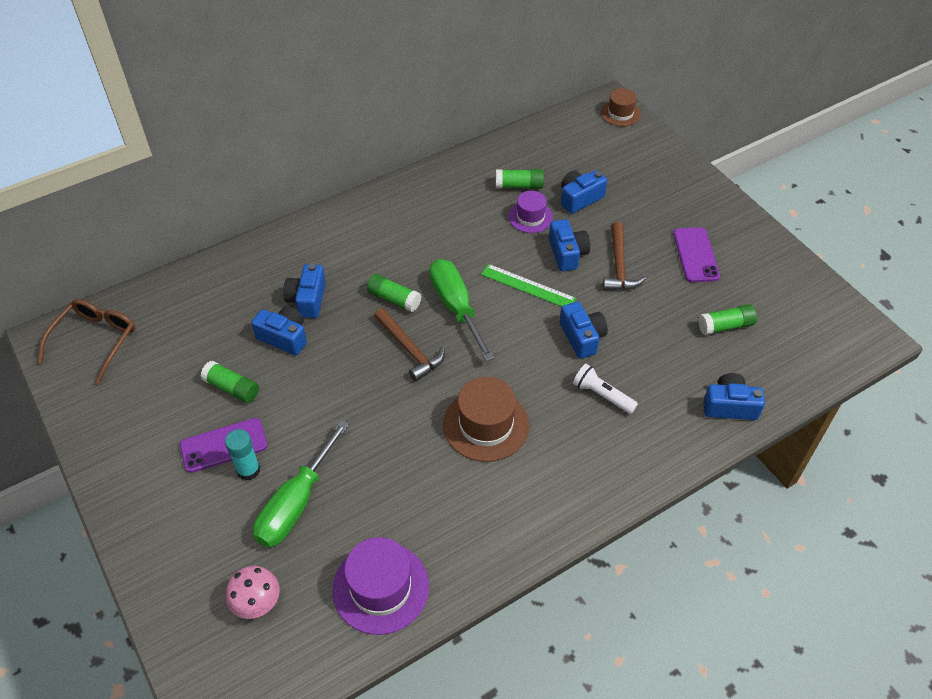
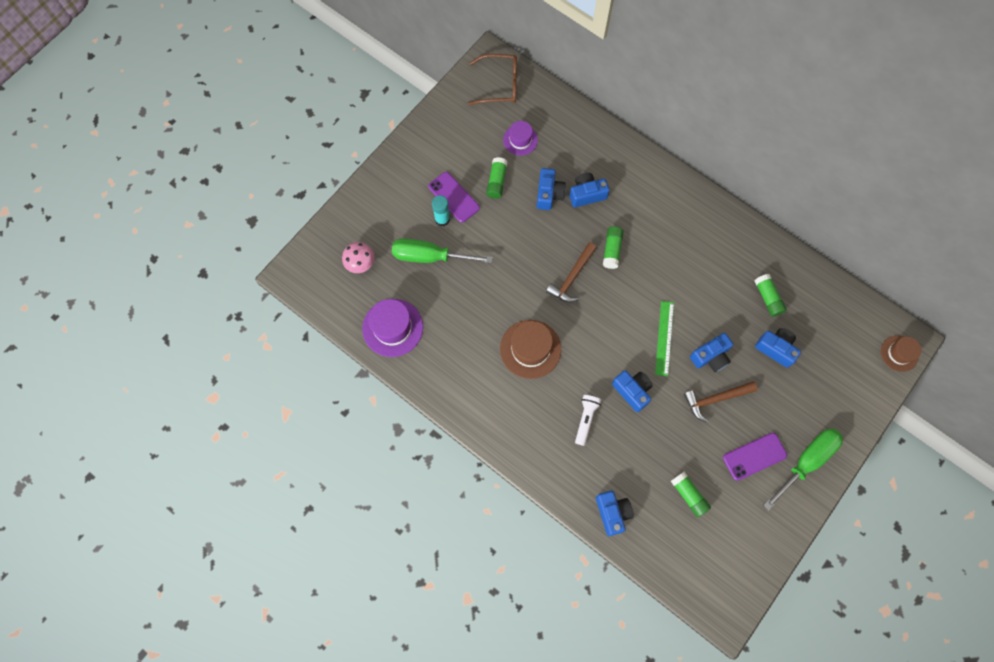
camera: 70 degrees right, 20 degrees up
(456, 307) = (623, 294): green screwdriver -> green screwdriver (806, 461)
(530, 217) = (737, 317): purple hat -> purple hat (520, 140)
(582, 337) = (632, 391): blue camera -> blue camera turned 90 degrees counterclockwise

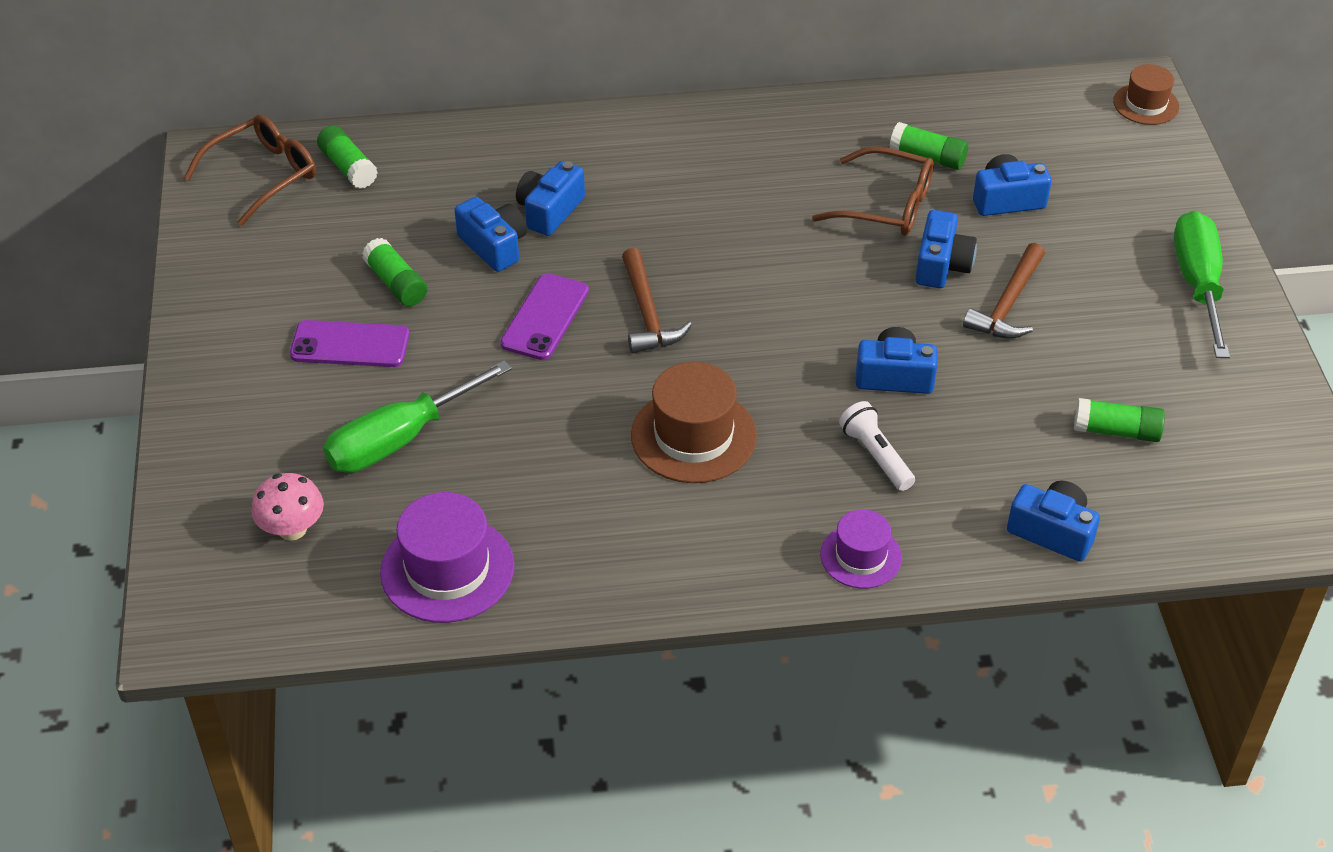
camera: 45 degrees left, 25 degrees down
(442, 219) = (364, 382): turquoise glue stick -> none
(520, 140) = (373, 215): purple hat -> purple hat (861, 556)
(612, 250) = (663, 246): green glue stick -> green glue stick (348, 167)
(664, 338) = (858, 289): green ruler -> none
(722, 307) = (885, 205): none -> brown glasses
(754, 456) = (1134, 326): purple phone -> purple phone (545, 317)

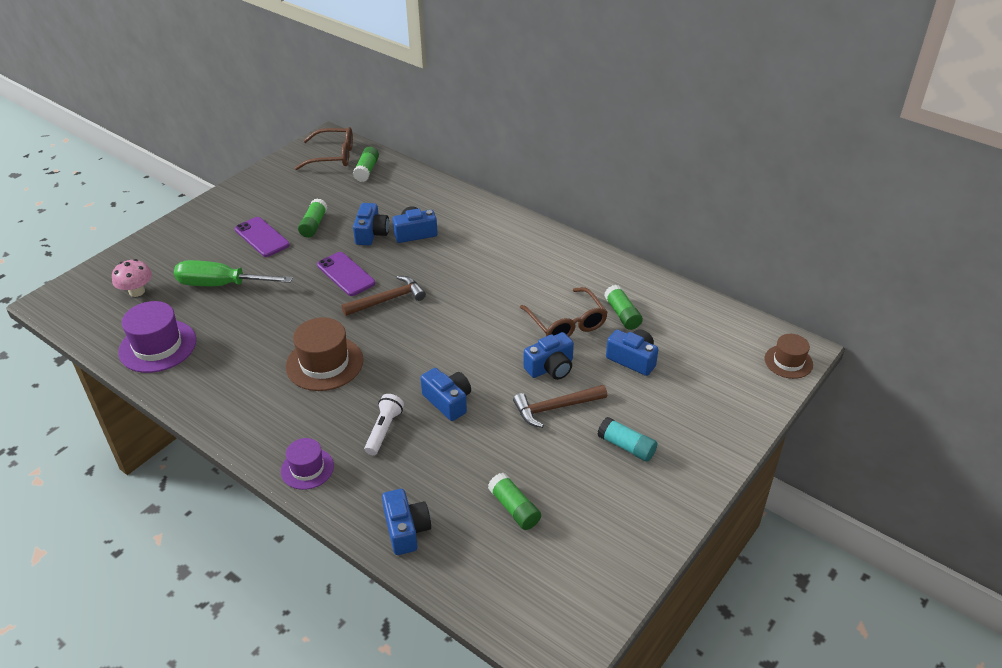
camera: 45 degrees right, 5 degrees down
(545, 317) = (346, 274): purple phone -> purple phone turned 75 degrees clockwise
(647, 313) = (387, 300): brown hammer -> brown hammer turned 150 degrees counterclockwise
(1126, 294) = (626, 446): none -> turquoise glue stick
(1198, 284) = (676, 470): green screwdriver -> none

